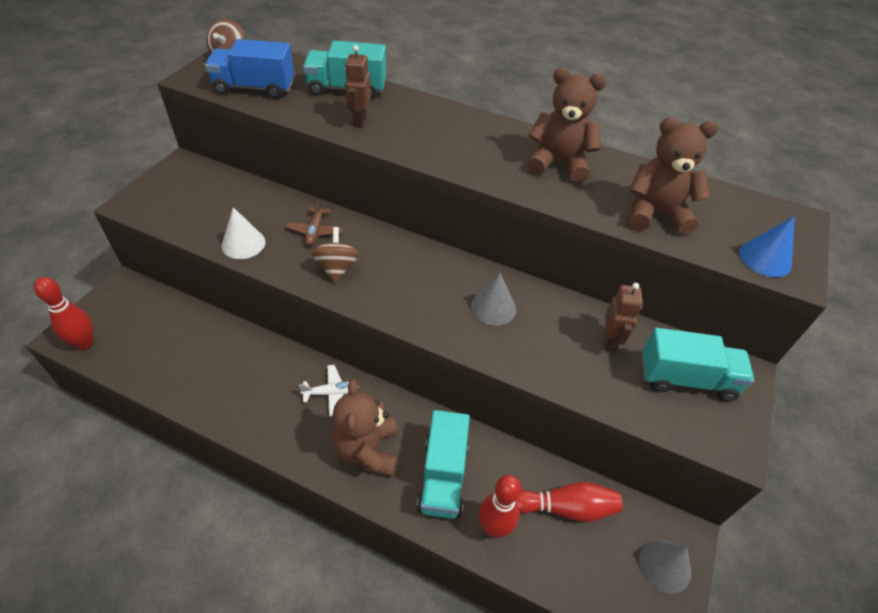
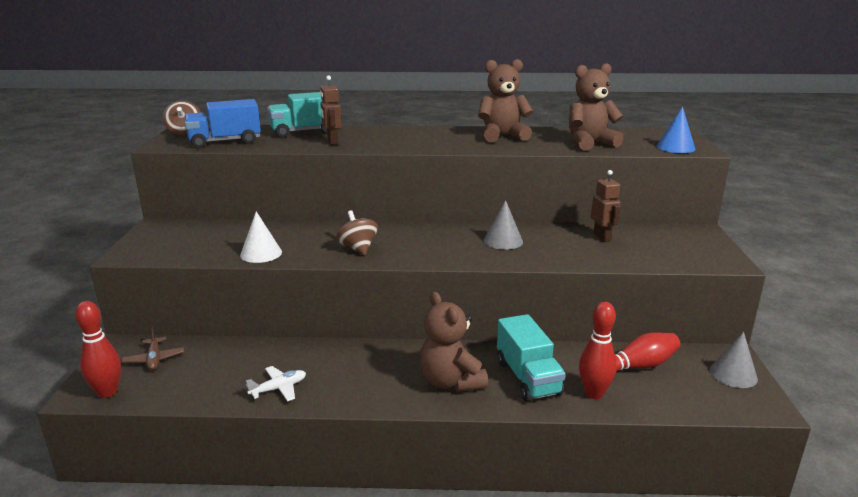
camera: 20 degrees left, 25 degrees down
(315, 231) = (319, 235): brown plane -> brown plane (154, 359)
(331, 393) = (389, 358): white plane -> white plane (279, 389)
(686, 379) = (669, 242): turquoise truck -> none

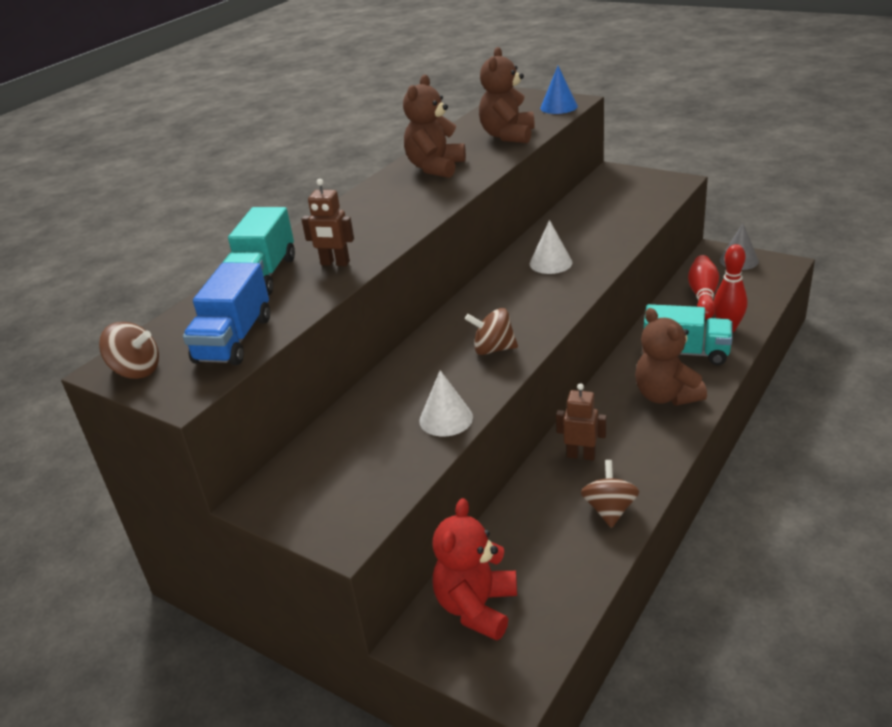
camera: 55 degrees left, 10 degrees up
(107, 392) = (528, 659): red bowling pin -> none
(154, 359) = (476, 607): brown plane -> red teddy bear
(279, 389) = (609, 510): white plane -> brown spinning top
(451, 382) = (666, 396): brown teddy bear -> brown teddy bear turned 60 degrees clockwise
(503, 241) = (550, 263): grey cone -> white cone
(602, 237) = (587, 215): brown robot -> brown robot (581, 455)

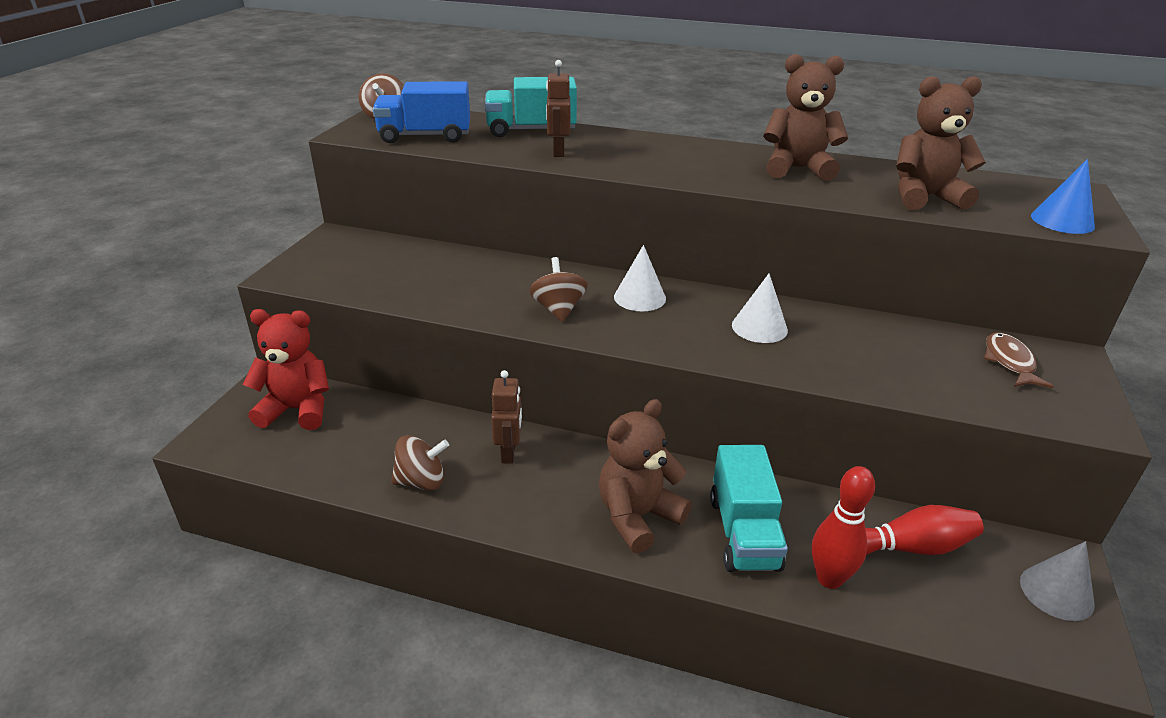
camera: 70 degrees right, 0 degrees up
(446, 419) = (436, 298): white cone -> white cone (640, 297)
(615, 189) = (1009, 362): none -> brown fish

